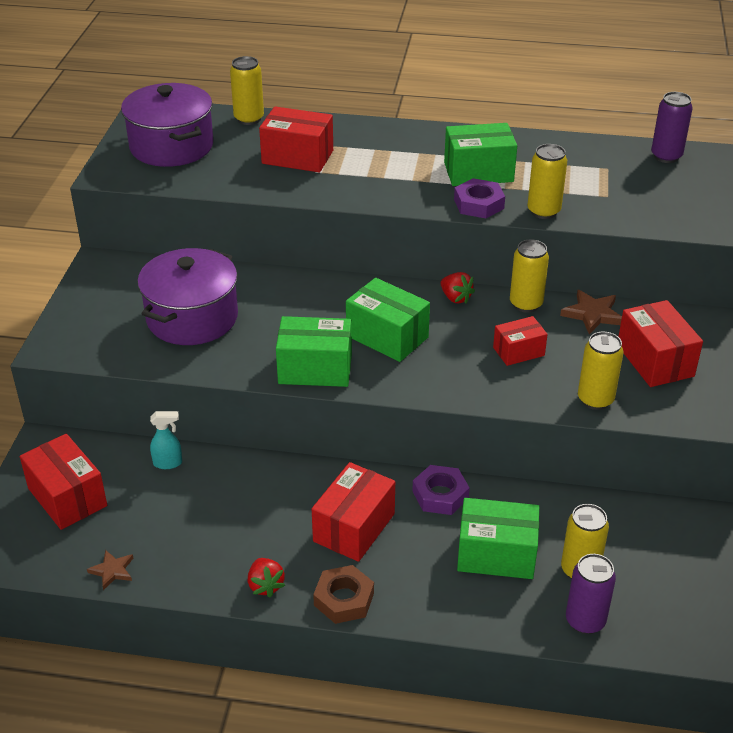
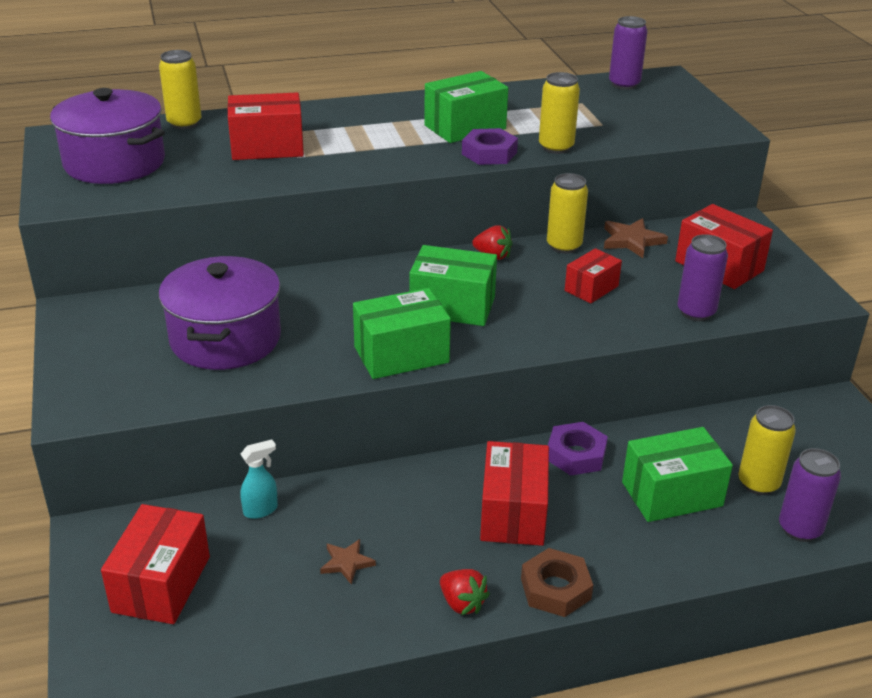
camera: 25 degrees left, 5 degrees down
(67, 497) = (161, 584): red box -> red box turned 75 degrees clockwise
(112, 571) = (273, 648): brown star -> brown star (346, 563)
(595, 400) = (696, 312): yellow can -> purple can

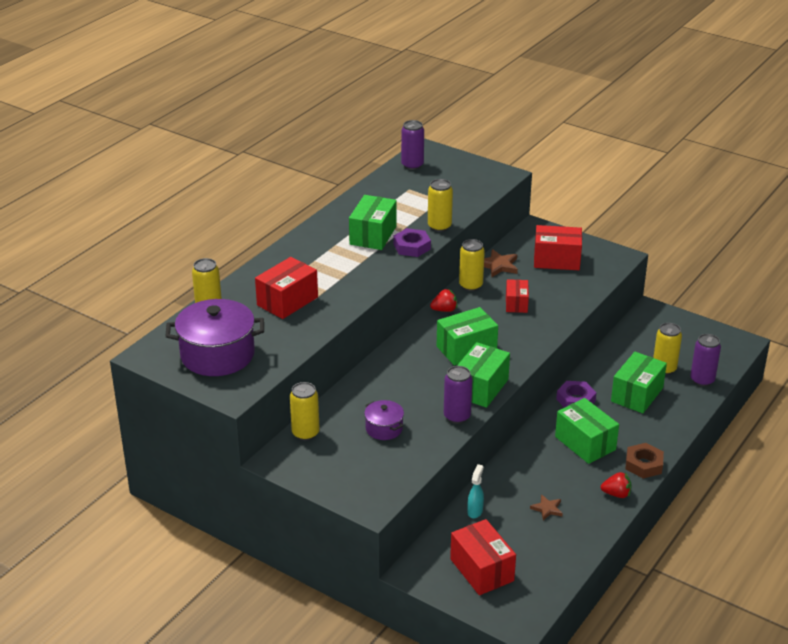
camera: 40 degrees left, 0 degrees up
(144, 301) = (305, 433): none -> yellow can
(225, 339) = (384, 428): purple pot -> purple pot, size x0.50
(513, 513) = (585, 443): red box -> green box
(696, 312) = (578, 292): purple can -> purple can (457, 417)

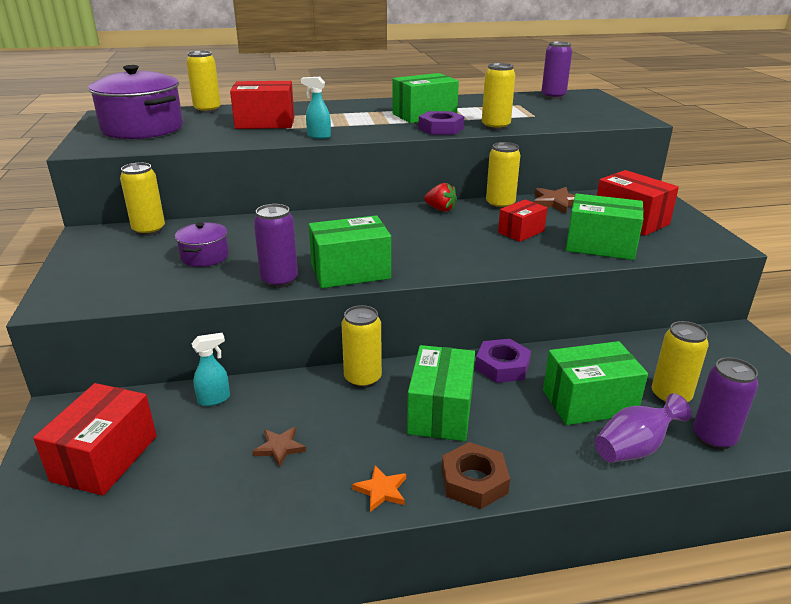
camera: 45 degrees right, 5 degrees down
(354, 296) = (318, 136): none -> turquoise spray bottle
(466, 349) = (401, 240): green box -> green box (600, 245)
(524, 451) = (362, 379): none -> yellow can
(616, 494) = (381, 490): red strawberry -> orange star
(680, 406) = (634, 448): none -> purple vase

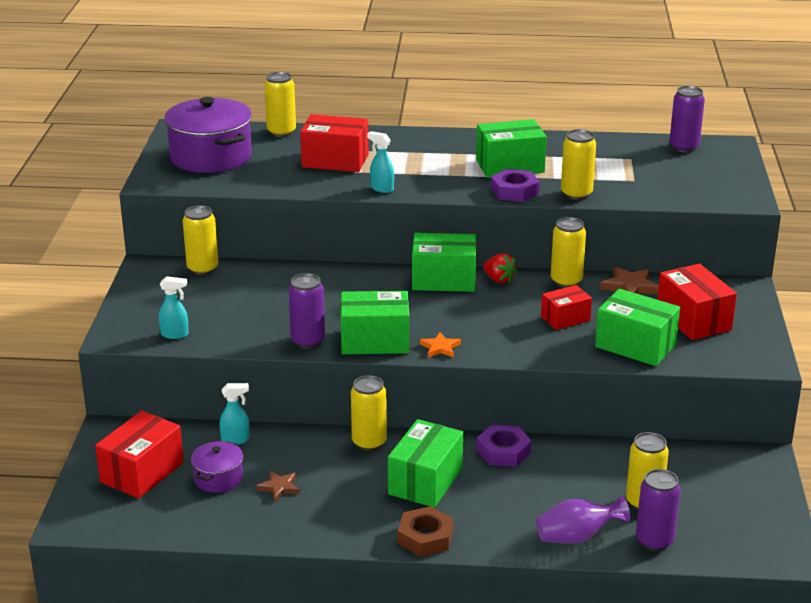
camera: 15 degrees right, 0 degrees up
(127, 292) = (175, 334): none -> turquoise spray bottle
(205, 257) = (248, 306): purple pot -> purple pot (218, 478)
(381, 490) = (349, 531): orange star -> orange star (440, 347)
(589, 402) = (564, 495): green box -> green box (444, 280)

